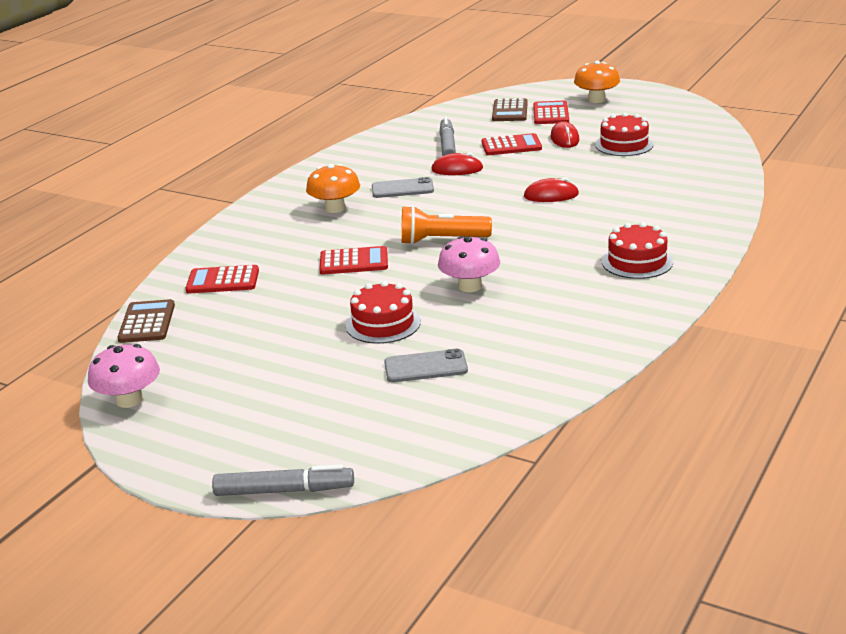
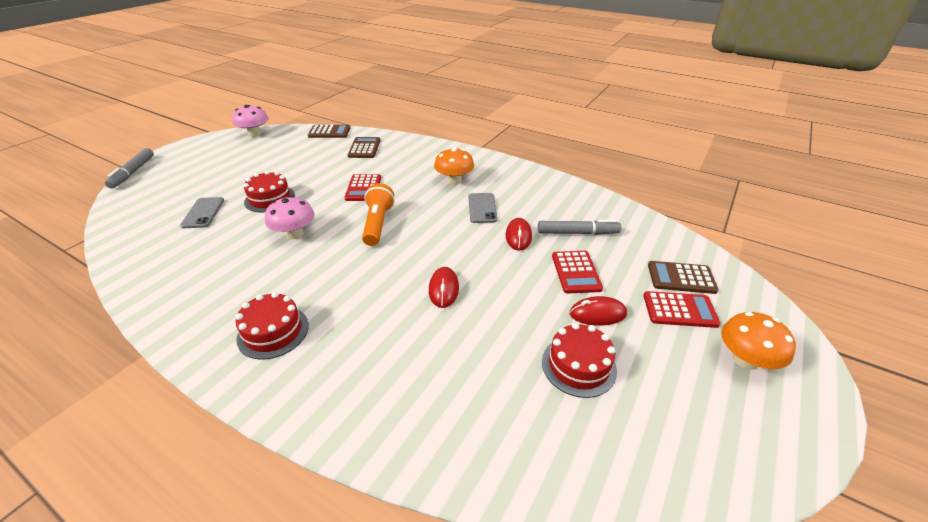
camera: 90 degrees right, 10 degrees up
(223, 281) = (364, 148): red calculator -> brown calculator

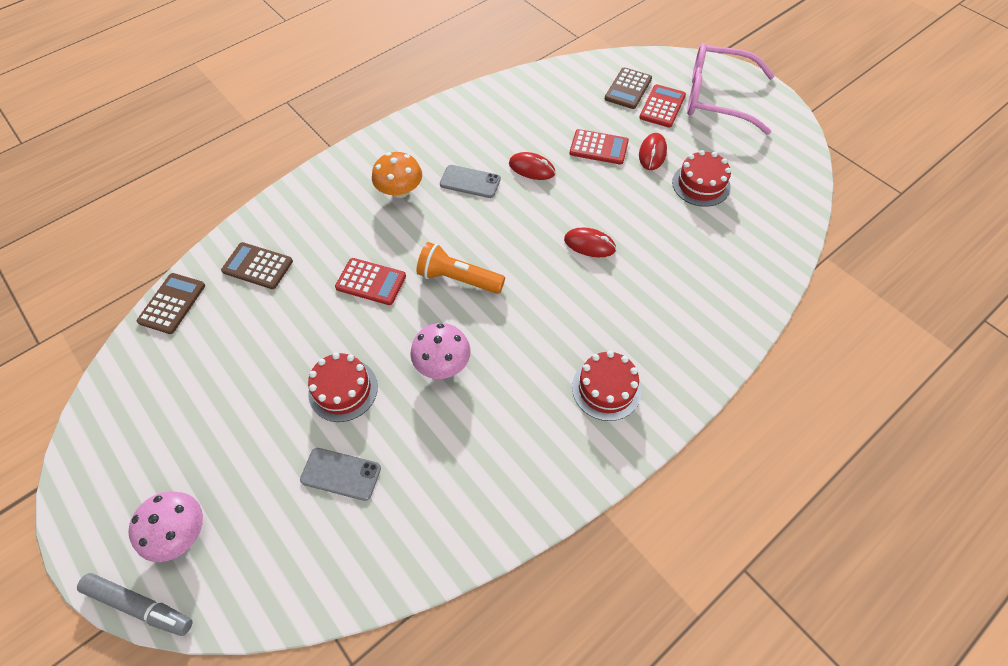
camera: 70 degrees left, 20 degrees up
(254, 134) = (102, 412): pink mushroom -> pink mushroom (180, 532)
(577, 233) = (544, 126): grey marker -> none
(745, 360) = (717, 98): orange mushroom -> pink glasses

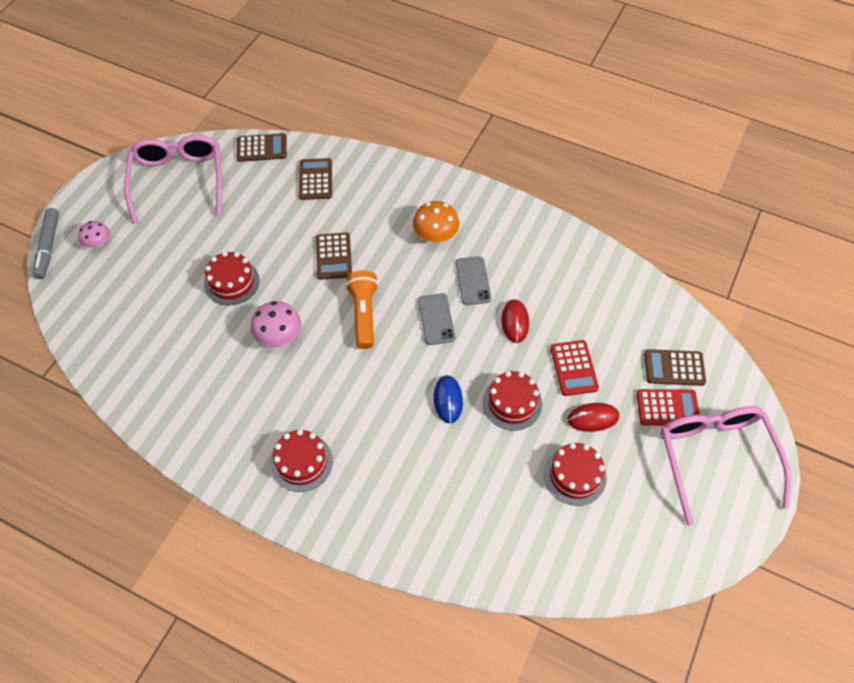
camera: 65 degrees right, 0 degrees up
(151, 406) = (179, 181): none -> pink glasses
(180, 532) = (98, 243): pink mushroom -> pink mushroom, size x0.65
(341, 474) = (166, 311): grey phone -> grey phone (436, 319)
(371, 282) = (333, 256): red calculator -> brown calculator
(589, 244) = (448, 400): red mouse -> blue mouse
(613, 200) = (512, 403): none -> red cake

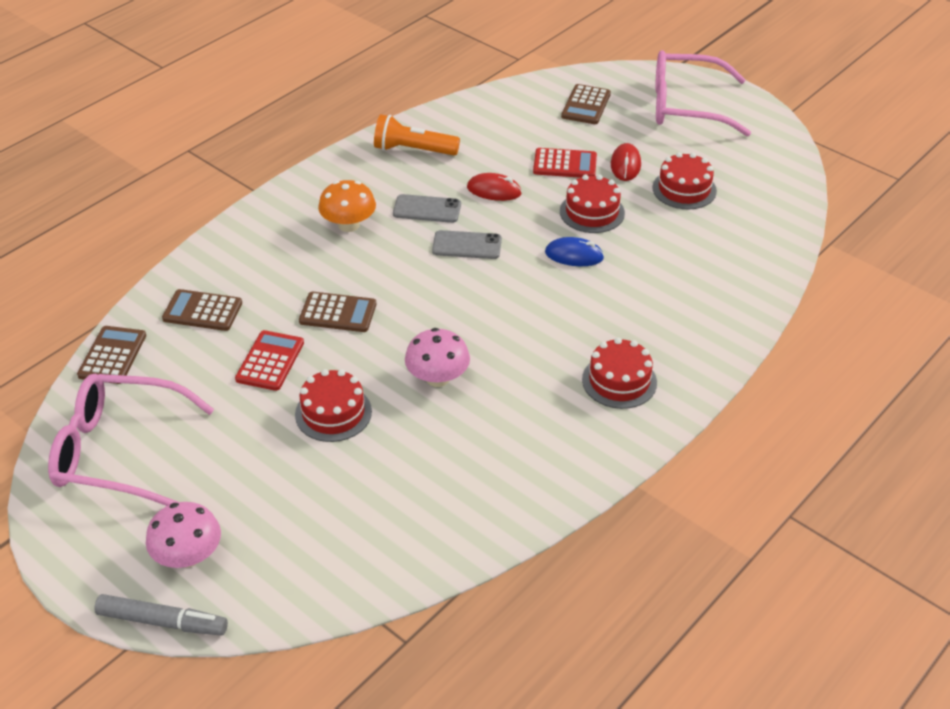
camera: 75 degrees left, 15 degrees down
(98, 243) = (188, 556): pink mushroom -> pink mushroom, size x1.54
(364, 314) = (436, 300): orange flashlight -> orange flashlight (413, 150)
(667, 408) = (627, 119): red calculator -> red calculator (270, 361)

